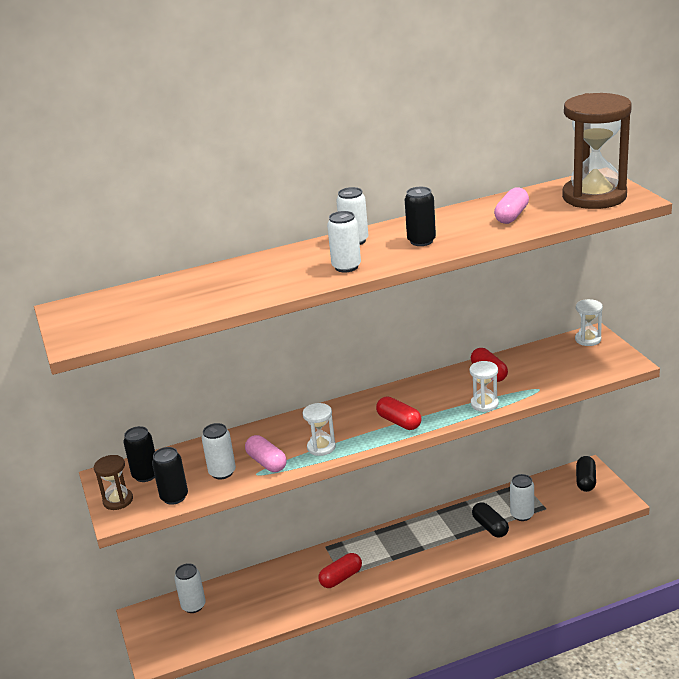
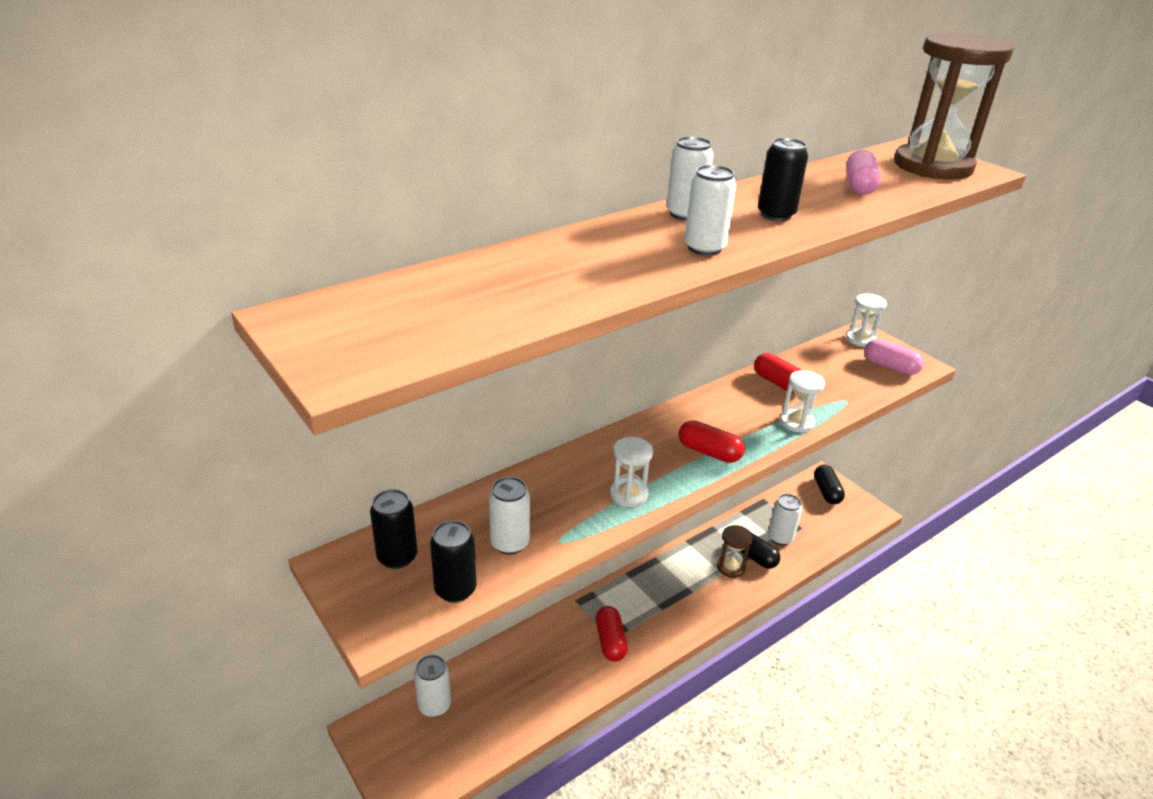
camera: 20 degrees left, 5 degrees up
(118, 500) = (369, 604): brown hourglass -> brown hourglass (731, 567)
(266, 462) = (565, 523): pink capsule -> pink capsule (890, 367)
(341, 578) = (610, 641): red capsule -> red capsule turned 45 degrees counterclockwise

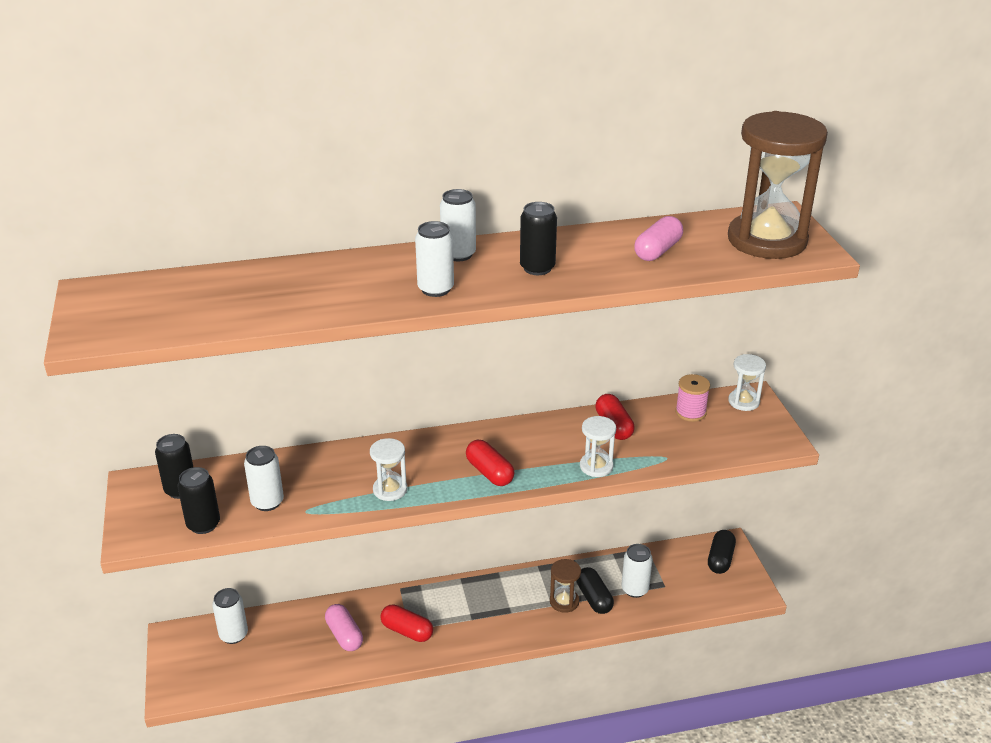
camera: 25 degrees right, 0 degrees up
(610, 641) = (407, 631): red capsule -> red capsule turned 75 degrees counterclockwise
(828, 357) = (690, 412): none -> pink spool
(890, 367) = (746, 436): pink capsule -> pink capsule (344, 635)

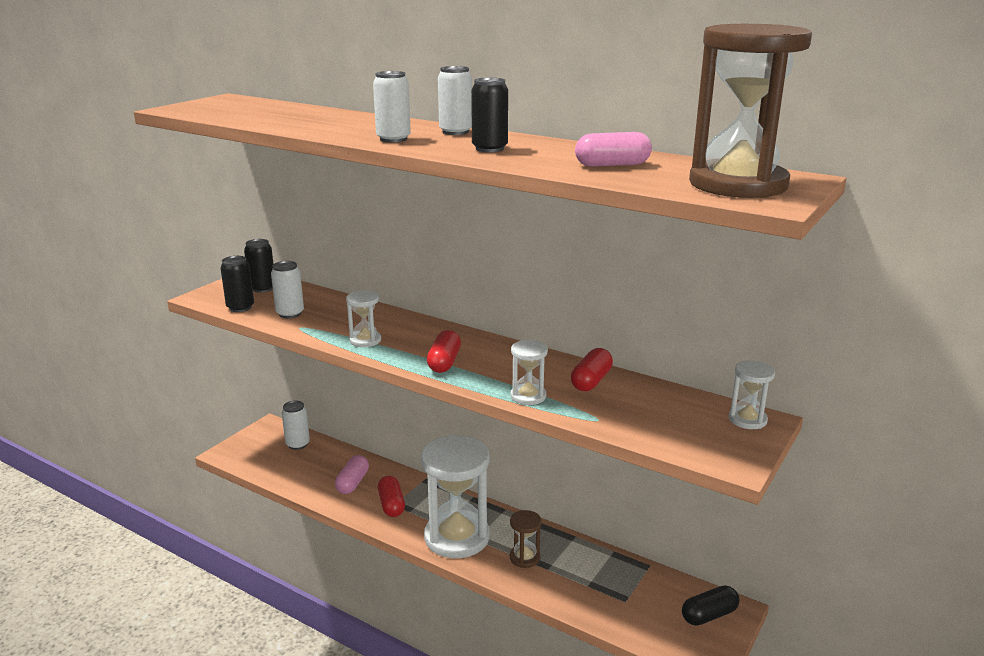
camera: 45 degrees right, 10 degrees down
(496, 621) = (457, 537): none -> white hourglass
(594, 598) = (551, 570): black capsule -> none
(635, 589) = (595, 586): white can -> none
(690, 412) = (678, 403): pink spool -> none

